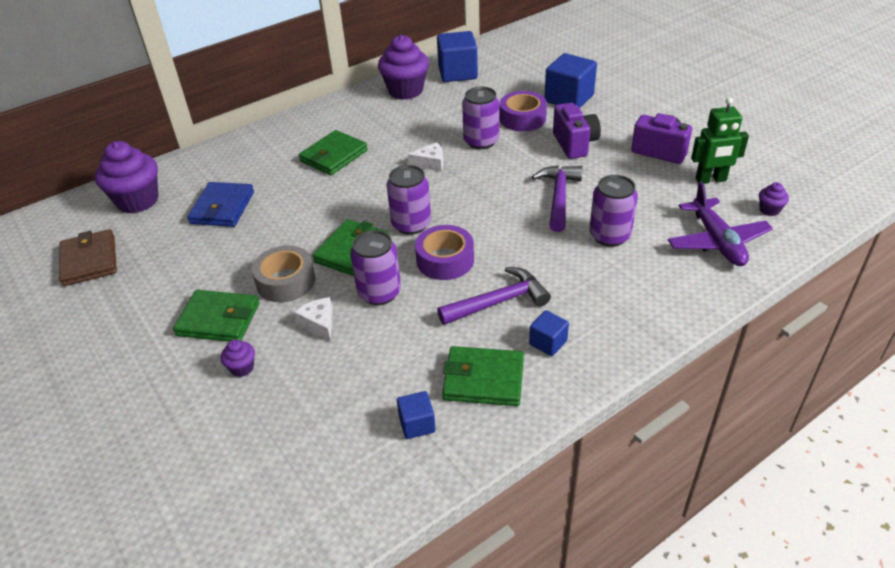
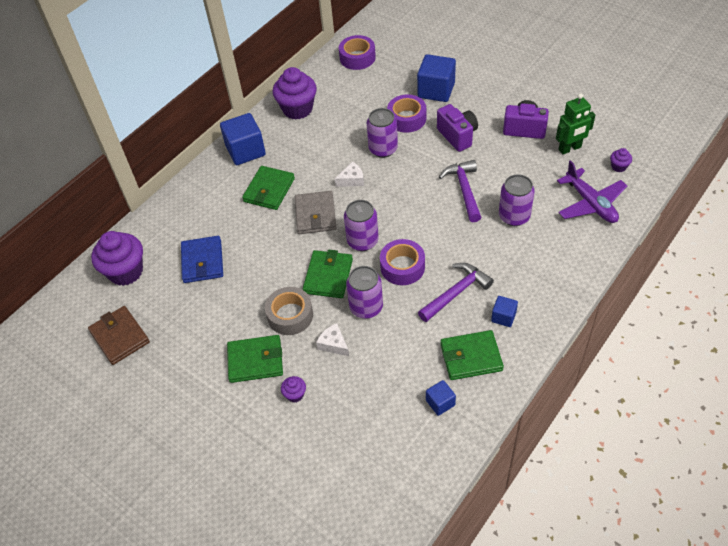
camera: 15 degrees left, 10 degrees up
(371, 188) = (315, 215): none -> grey wallet
(457, 73) = (333, 81): blue cube -> blue cube (245, 151)
(494, 57) = (357, 58): none -> purple tape

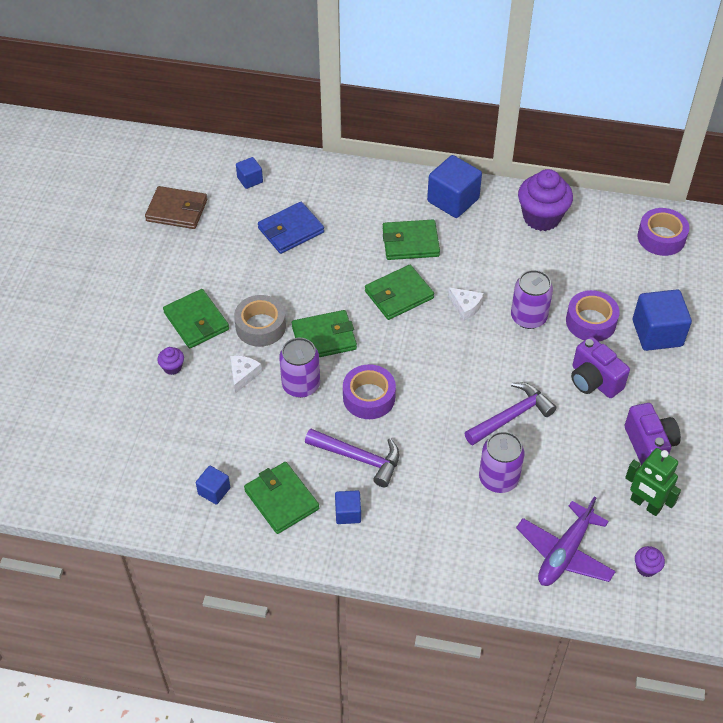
camera: 60 degrees right, 0 degrees up
(120, 337) = (177, 210): brown wallet -> brown wallet turned 75 degrees clockwise
(126, 272) = (250, 180): purple cupcake -> blue cube
(315, 215) = (399, 295): grey wallet -> green wallet
(362, 241) = (385, 349): purple can -> none
(457, 136) = (593, 381): purple camera -> purple camera turned 105 degrees clockwise

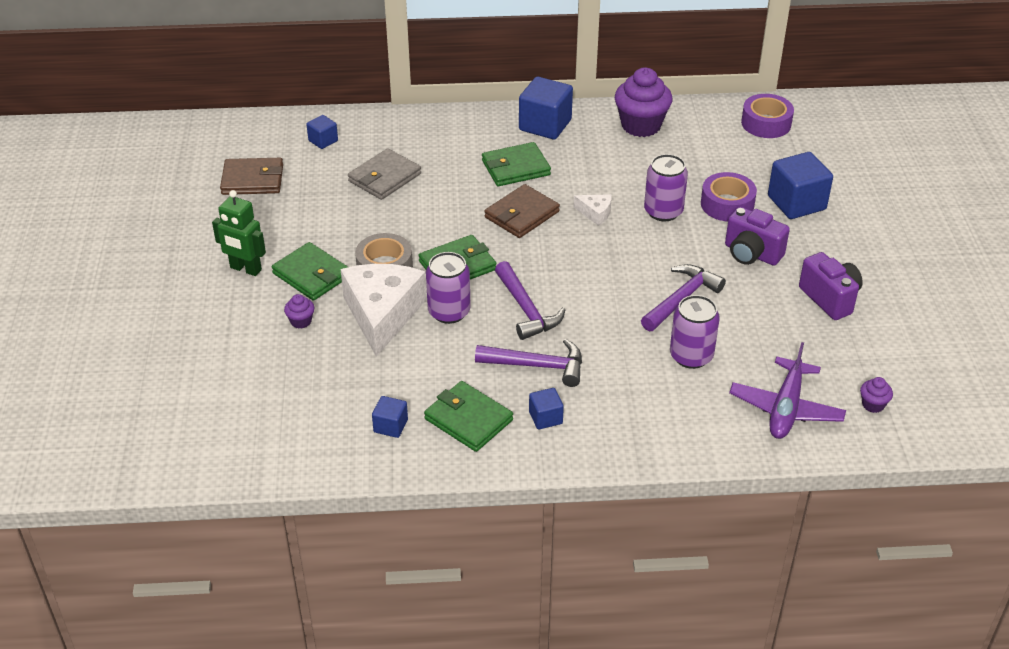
camera: 15 degrees left, 10 degrees down
(243, 375) = (382, 314): white cheese -> white cheese, size x2.31
(291, 230) = (384, 177): blue wallet -> grey wallet
(369, 397) = (526, 309): purple tape -> purple hammer
(399, 295) = (522, 214): green wallet -> brown wallet
(645, 504) = (848, 350): green robot -> green robot (245, 269)

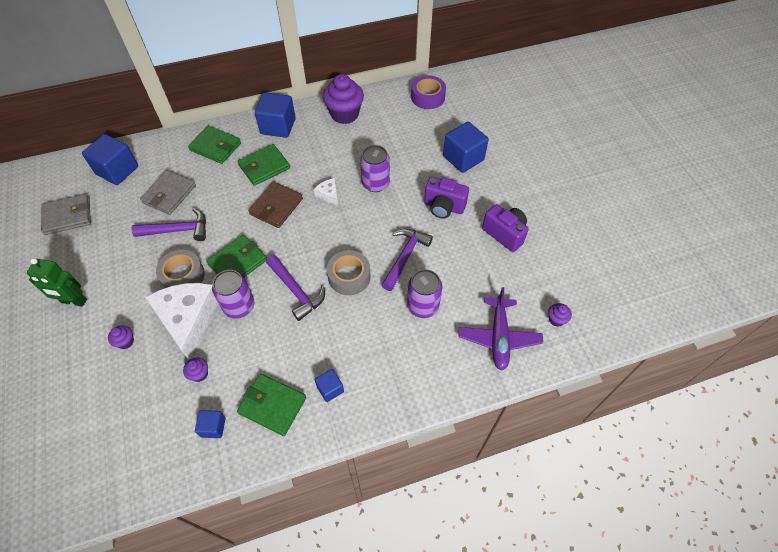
camera: 15 degrees left, 15 degrees up
(252, 180) = (68, 216): brown wallet -> grey wallet
(312, 275) = (127, 295): green wallet -> green wallet (216, 147)
(323, 141) = (117, 170): blue cube -> blue cube, size x1.91
(385, 371) = (199, 374): none -> purple cupcake
(537, 366) = (314, 341): purple hammer -> purple hammer (178, 230)
(595, 213) = (328, 195): white cheese -> white cheese turned 135 degrees counterclockwise
(600, 307) = (349, 276): none -> grey tape
(727, 204) = (417, 169): purple tape -> none

